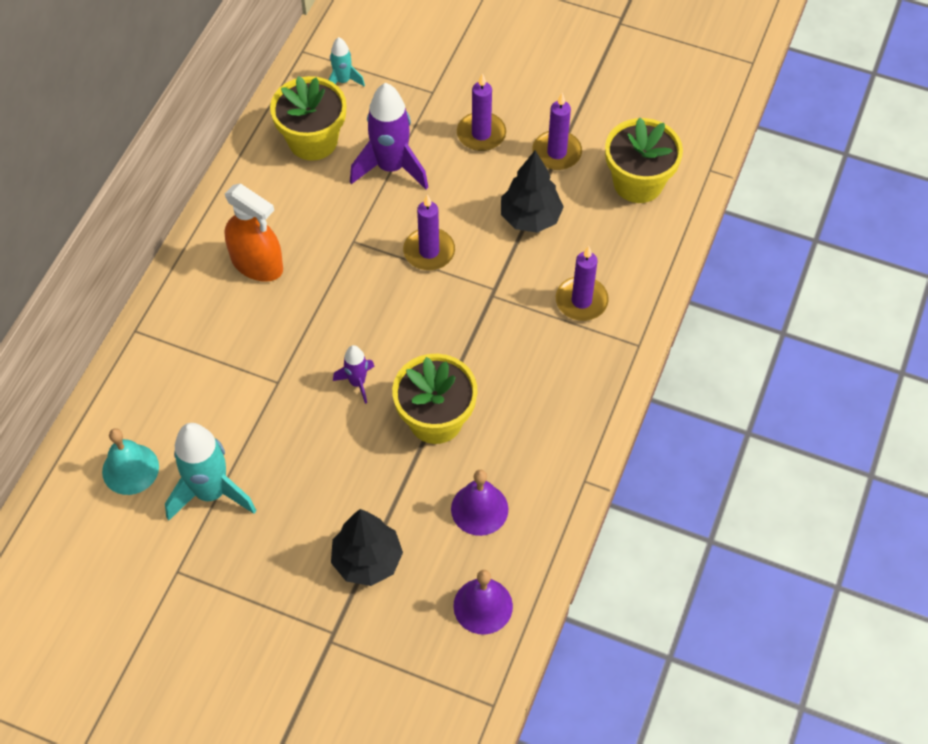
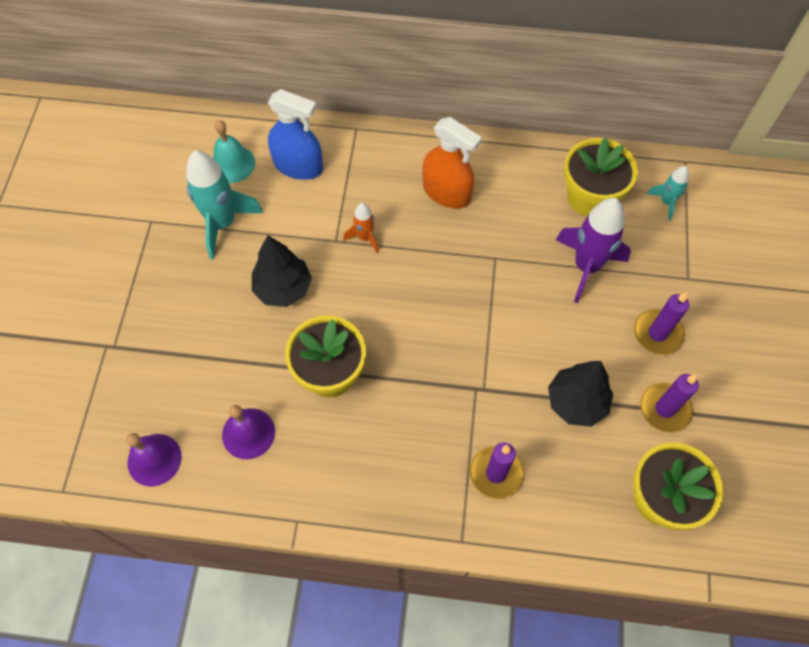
camera: 75 degrees right, 5 degrees up
(162, 399) = (298, 166): none -> blue spray bottle
(257, 263) = (446, 192): orange spray bottle -> orange spray bottle turned 75 degrees counterclockwise
(284, 353) = (365, 237): none -> orange rocket
(357, 383) = (351, 300): purple rocket -> none
(367, 560) = (182, 354): black tree -> black tree (283, 288)
(429, 251) = (505, 322): purple candle -> none

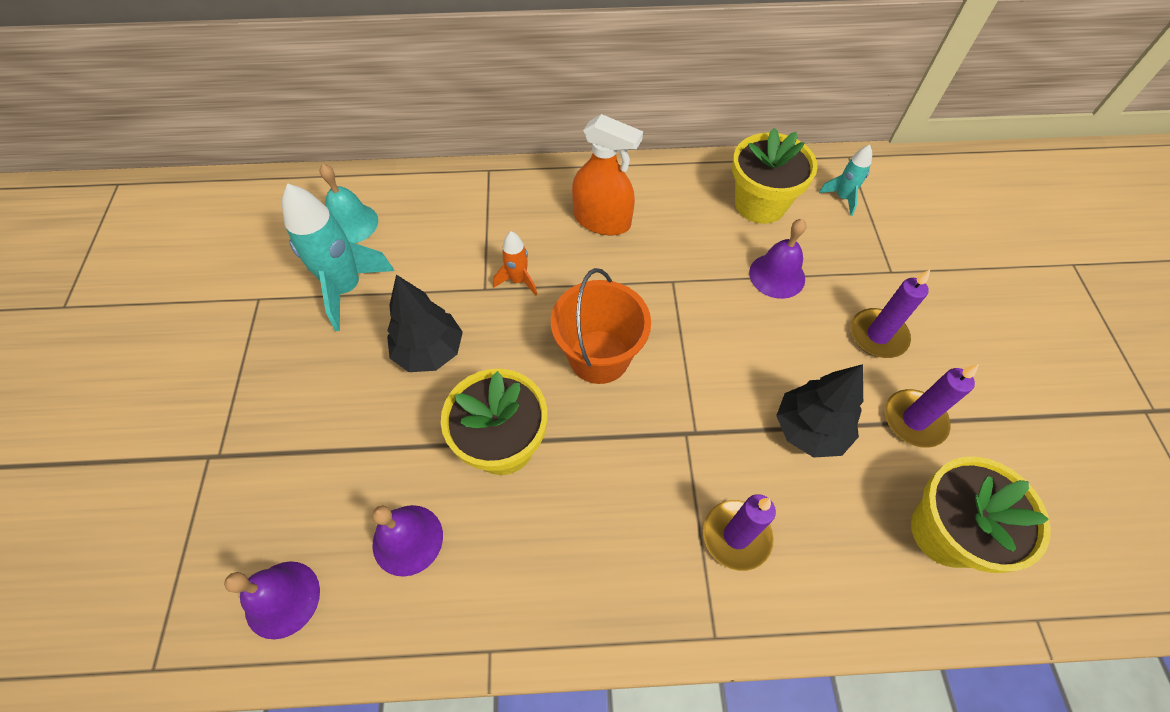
camera: 10 degrees left, 5 degrees down
(298, 166) = (429, 215): blue spray bottle -> none
(419, 314) = (599, 356): none -> orange bucket
(586, 267) = (777, 275): purple rocket -> purple bell

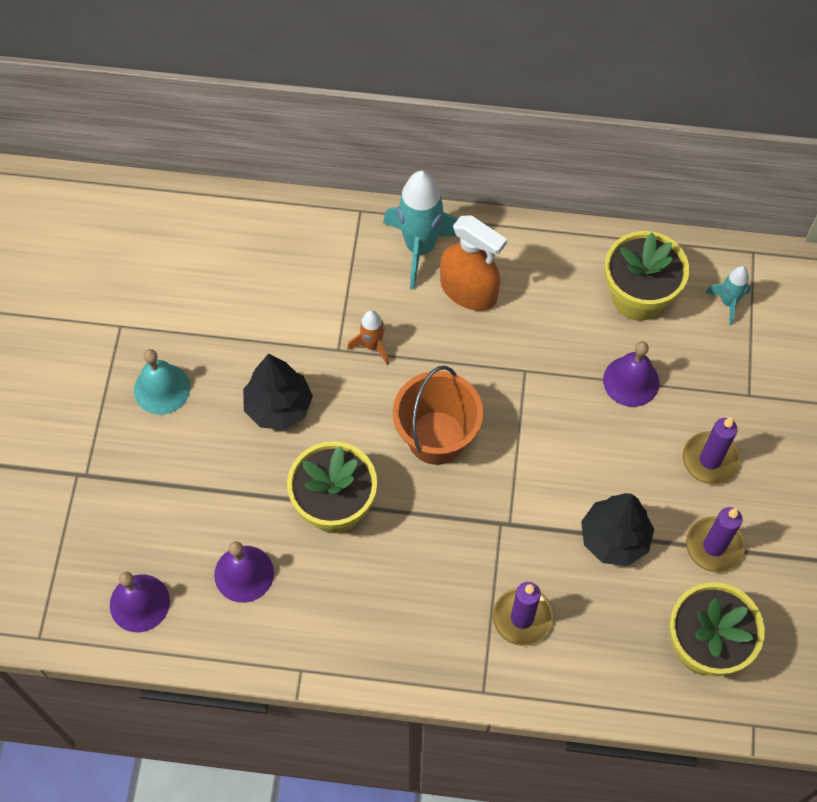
camera: 10 degrees right, 5 degrees up
(347, 289) = (205, 329): turquoise rocket -> turquoise rocket (420, 248)
(351, 223) = (213, 255): turquoise bell -> turquoise bell (162, 388)

